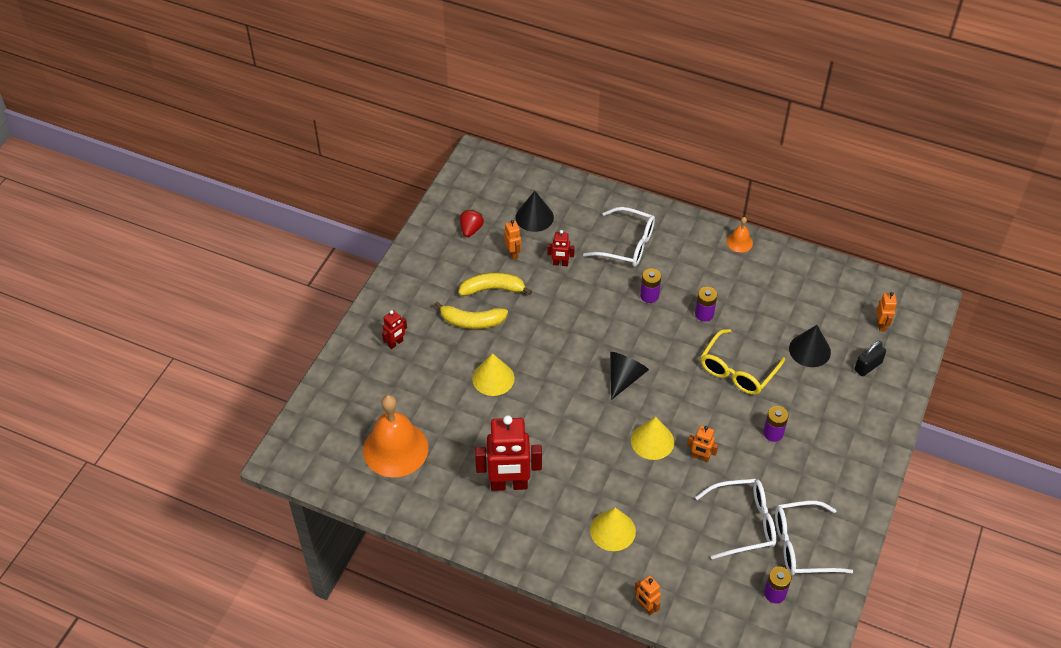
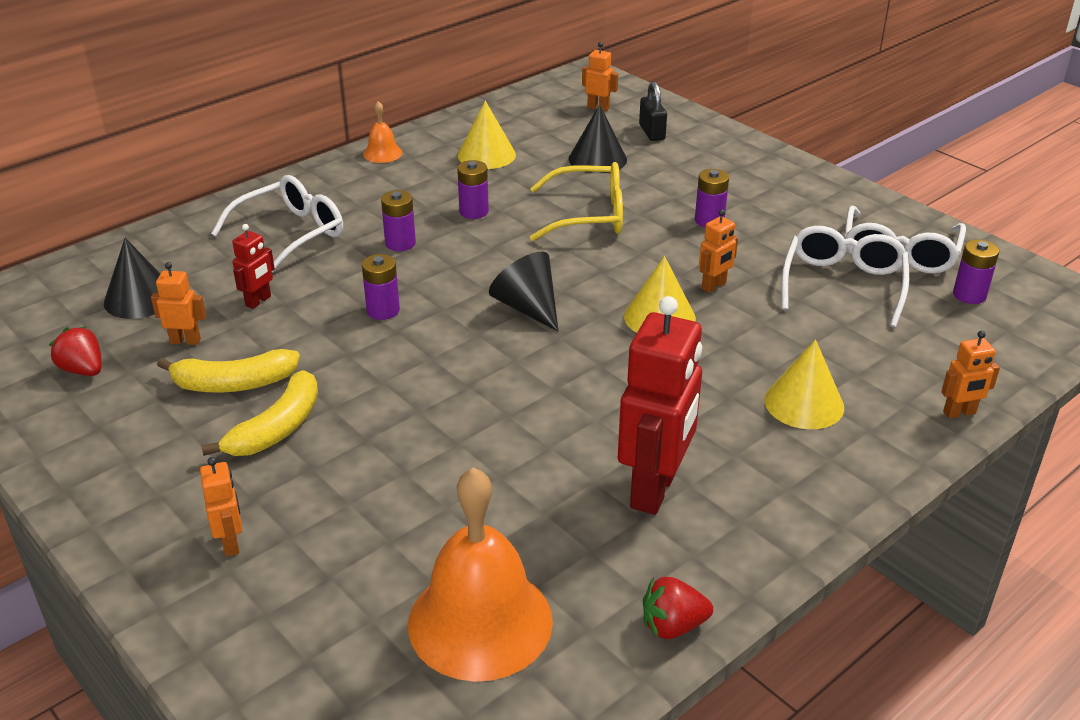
camera: 65 degrees left, 15 degrees down
(395, 343) = (231, 543): red robot -> orange robot
(426, 519) = (673, 626): none -> red strawberry
(493, 289) = (233, 384): yellow banana -> yellow banana turned 120 degrees counterclockwise
(493, 378) = (419, 440): yellow cone -> yellow cone (486, 155)
(583, 317) = (383, 310): none -> purple battery
(737, 371) = (589, 216): yellow glasses -> yellow glasses turned 60 degrees counterclockwise

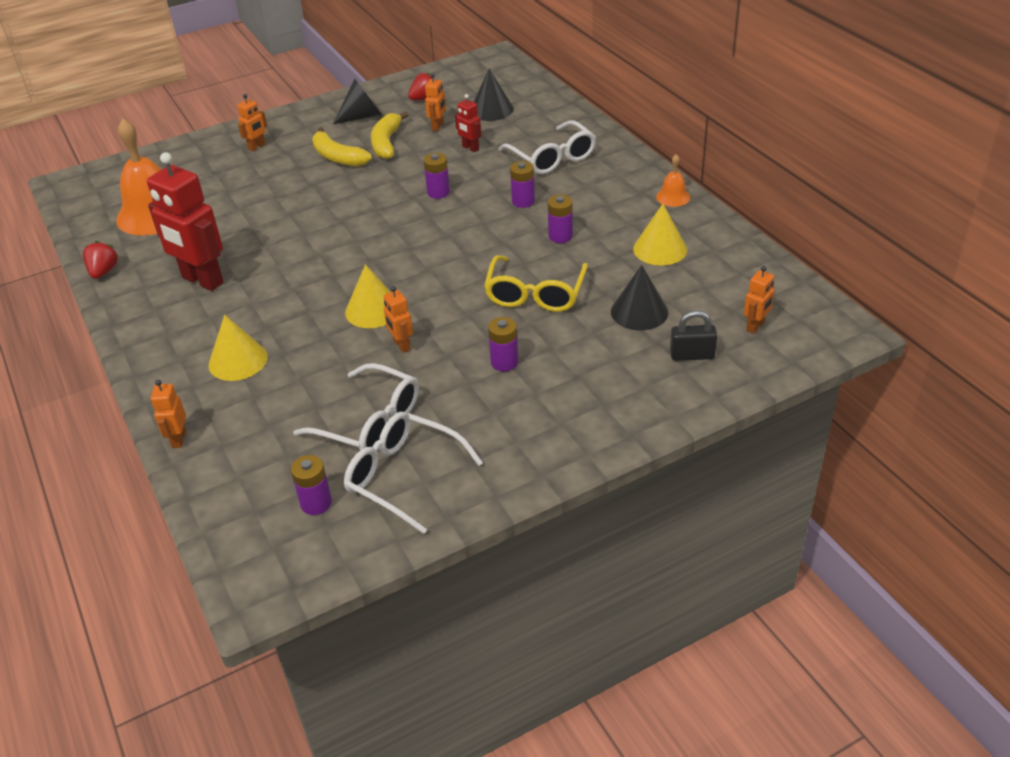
camera: 105 degrees right, 5 degrees up
(231, 543) = (257, 147): orange robot -> orange robot turned 45 degrees counterclockwise
(527, 307) = (414, 251): black cone -> black cone (362, 116)

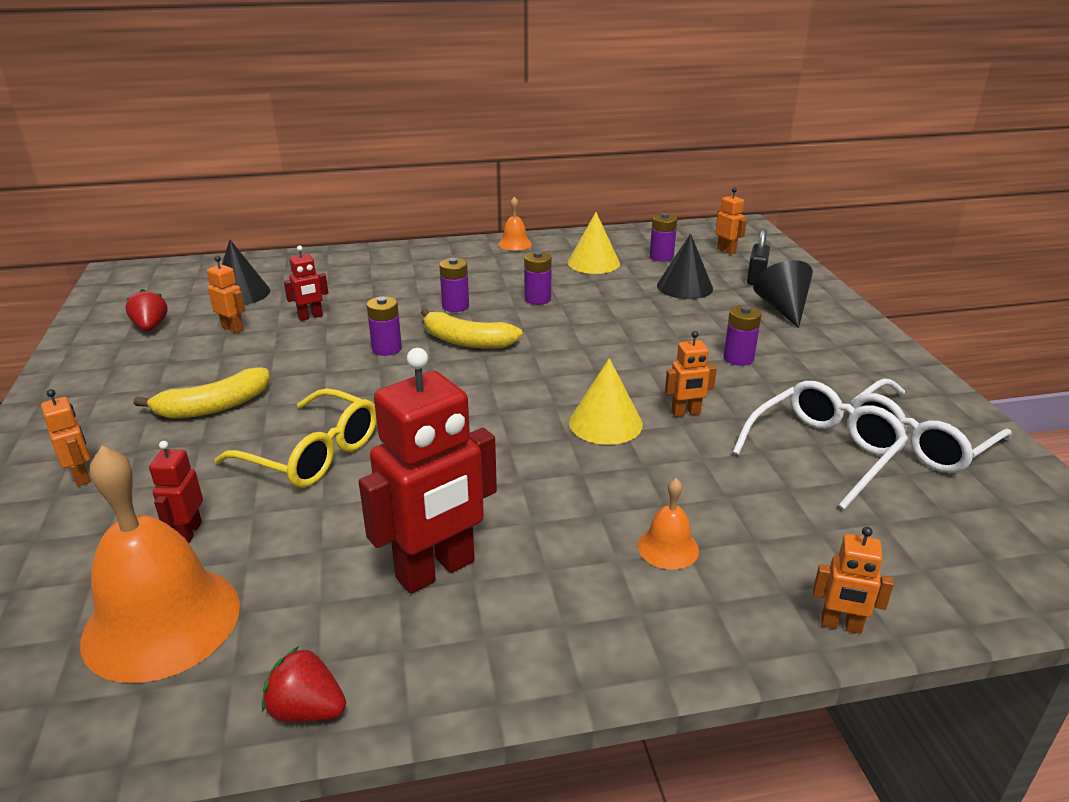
camera: 75 degrees left, 10 degrees down
(218, 195) = (188, 533): none -> red robot
(238, 360) = (668, 548): yellow cone -> orange bell
(316, 503) = (968, 507): purple battery -> purple battery (661, 257)
(362, 116) = (128, 375): black cone -> black cone (782, 309)
(386, 143) = (225, 366): yellow banana -> yellow banana (466, 341)
(535, 294) = (630, 326): yellow glasses -> yellow glasses (313, 454)
(552, 158) = (386, 279): white glasses -> none

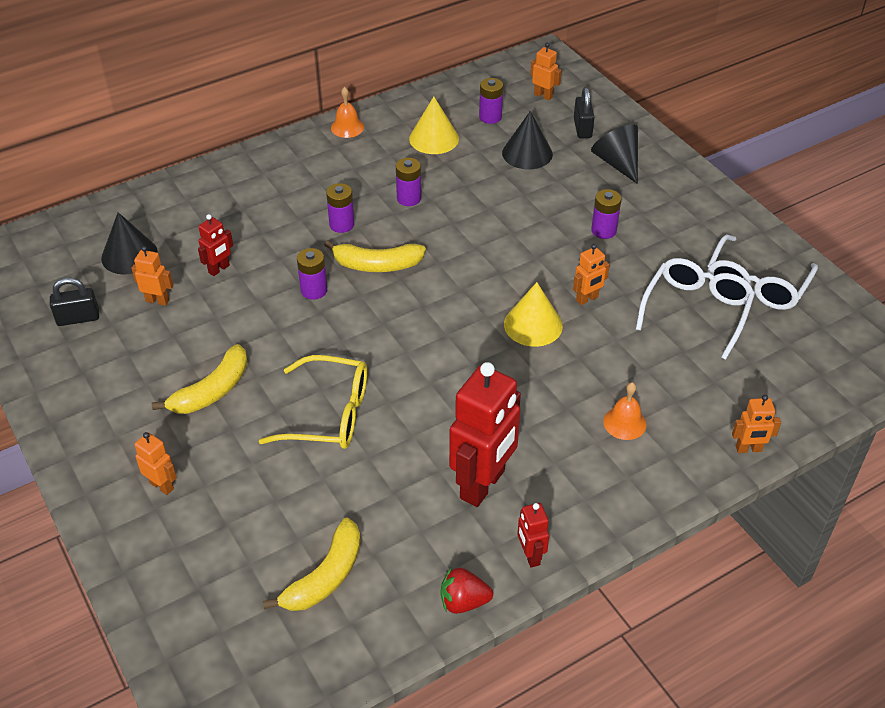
camera: 20 degrees left, 15 degrees up
(151, 327) = (78, 318): red strawberry -> black padlock
(162, 621) = (325, 576): orange bell -> yellow banana
(188, 533) = (288, 507): red robot -> red robot (530, 555)

